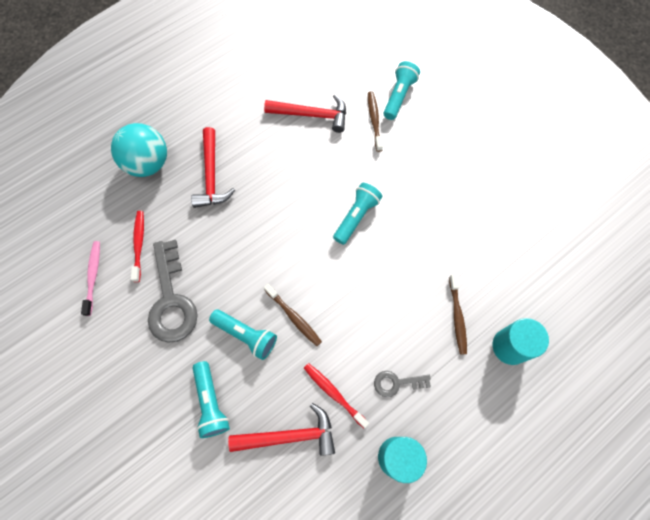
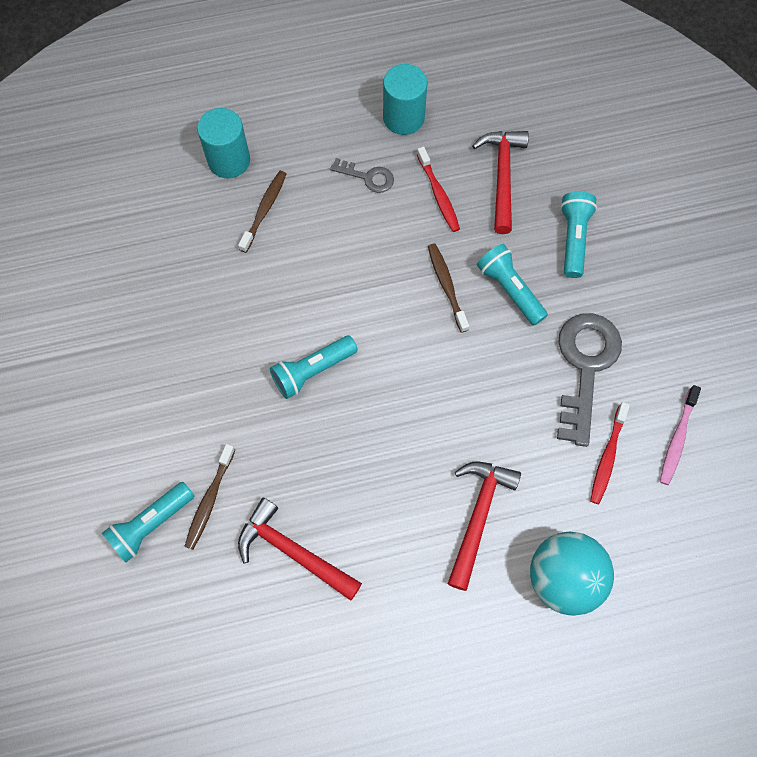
camera: 155 degrees left, 0 degrees up
(289, 436) = (502, 177): red hammer -> red hammer turned 75 degrees clockwise

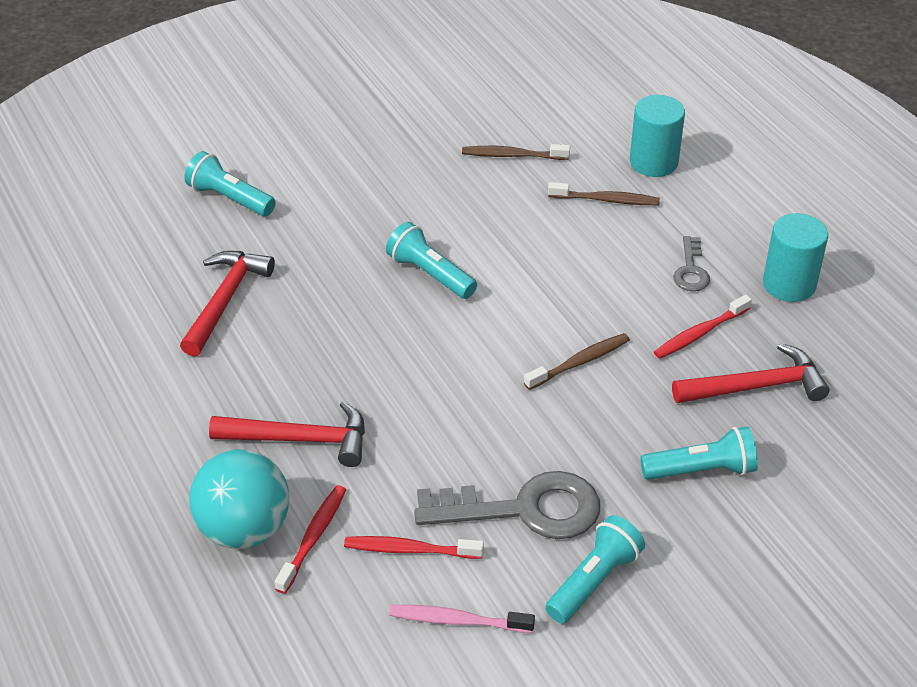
camera: 75 degrees right, 25 degrees down
(209, 500) = (264, 231): brown toothbrush -> brown toothbrush (512, 155)
(509, 290) = (600, 420): turquoise flashlight -> turquoise flashlight (593, 581)
(582, 526) = (313, 537): none -> red toothbrush

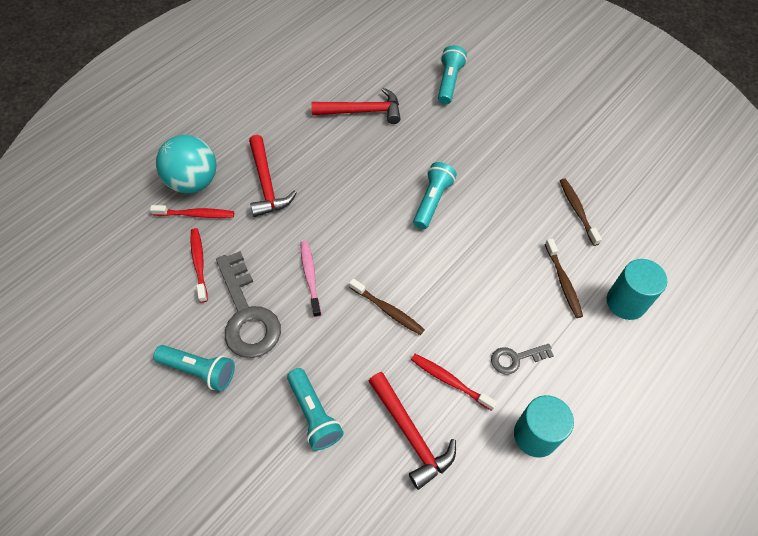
camera: 70 degrees right, 15 degrees up
(457, 620) = (152, 304): pink toothbrush -> pink toothbrush (310, 277)

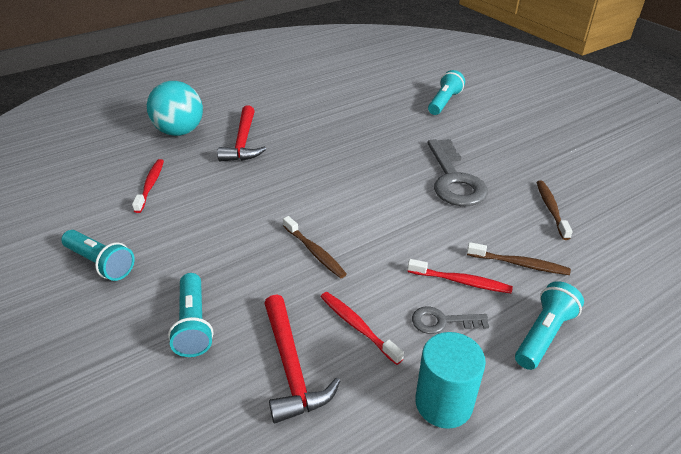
camera: 15 degrees right, 20 degrees down
(196, 214) = (168, 152): red toothbrush -> red toothbrush (461, 281)
(247, 314) = (172, 229): grey key -> grey key (454, 179)
(310, 277) = (248, 212): pink toothbrush -> none
(362, 111) = (354, 109): red hammer -> none
(432, 201) = (396, 178): turquoise flashlight -> turquoise flashlight (543, 334)
(563, 282) = (519, 264): brown toothbrush -> brown toothbrush turned 75 degrees counterclockwise
(626, 302) = (592, 296): turquoise cylinder -> none

